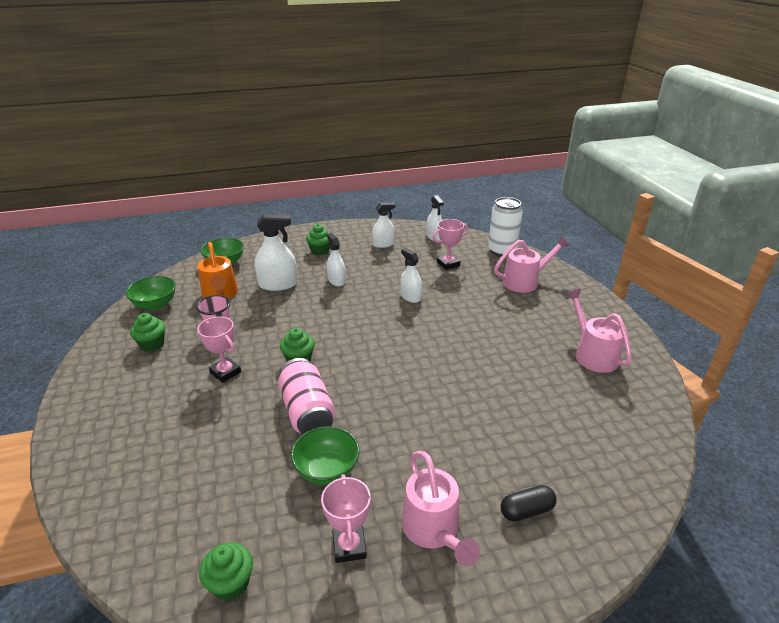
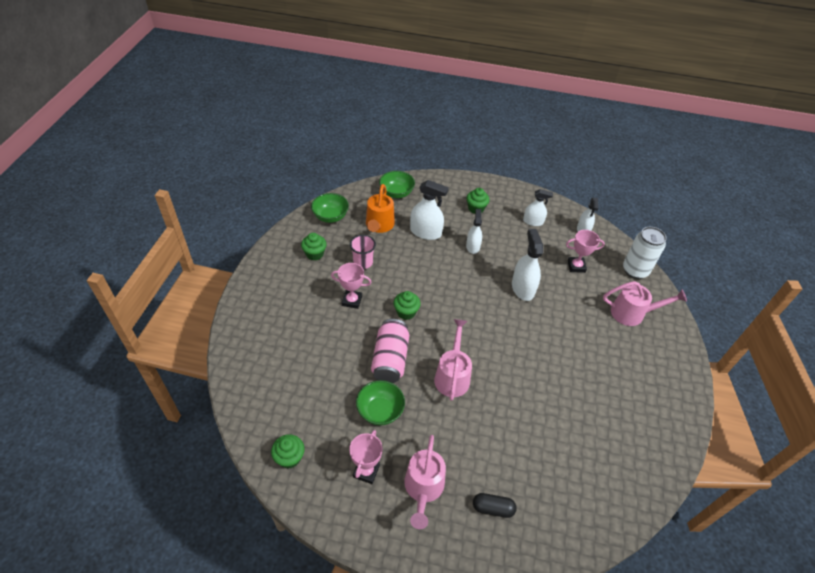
camera: 25 degrees right, 15 degrees up
(225, 372) = (352, 301): pink trophy -> pink trophy turned 60 degrees counterclockwise
(410, 297) = (523, 288): white spray bottle -> white spray bottle, size x1.53
(592, 354) = (638, 410): pink watering can -> pink watering can (452, 375)

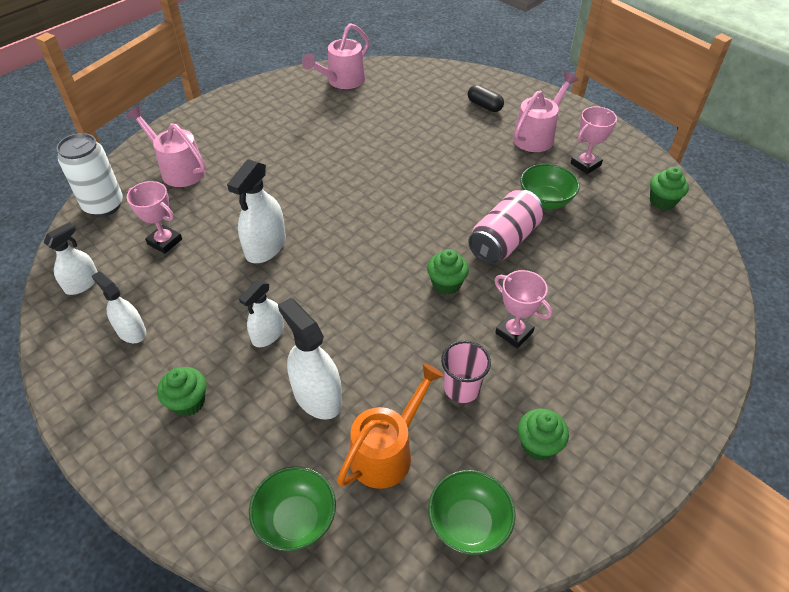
camera: 145 degrees left, 0 degrees up
(452, 375) = (442, 198): pink watering can -> pink watering can (341, 81)

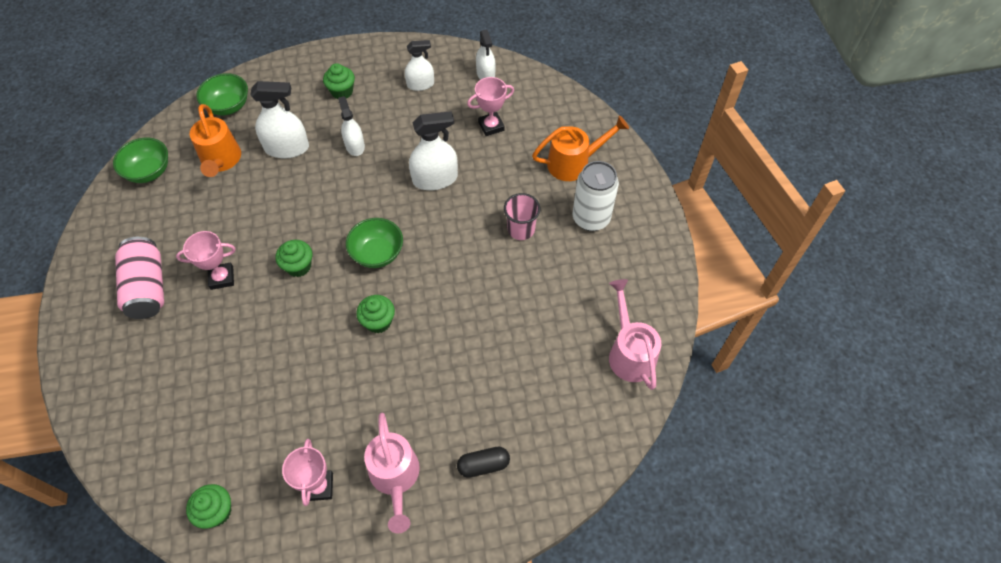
camera: 125 degrees right, 10 degrees up
(104, 205) = (562, 106): white can -> white can (591, 218)
(178, 169) = (574, 163): pink watering can -> orange watering can
(265, 247) = (435, 179): white spray bottle -> white spray bottle turned 105 degrees clockwise
(462, 388) = (217, 220): pink cup -> pink cup (521, 229)
(503, 241) = (300, 335): pink can -> pink can (148, 287)
(538, 445) = (147, 232): green cupcake -> green cupcake (378, 322)
(545, 200) = (310, 406): green bowl -> green bowl (377, 253)

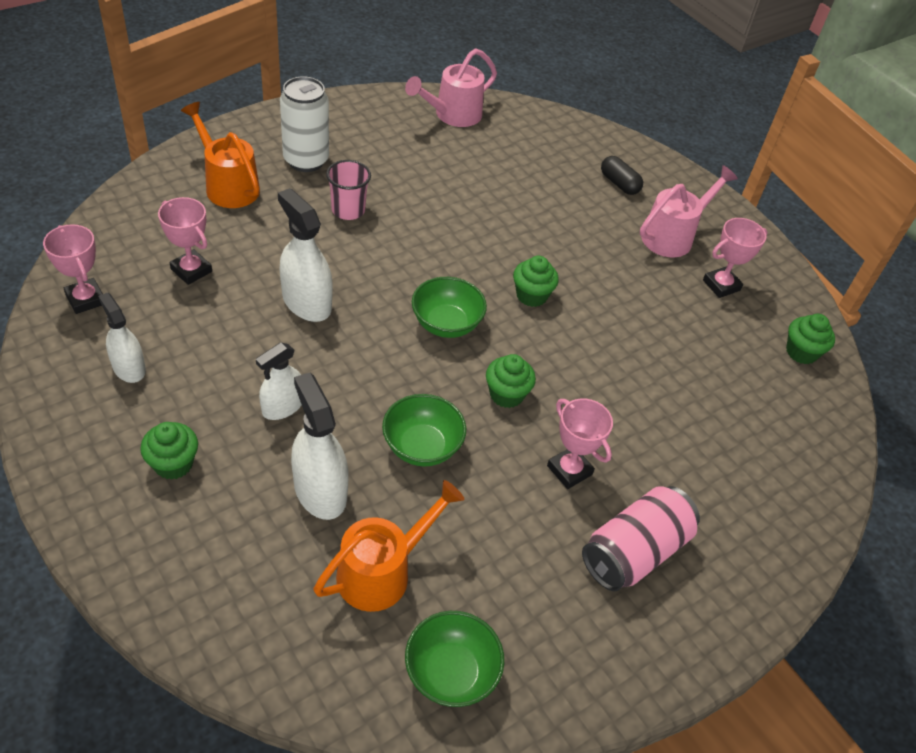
camera: 120 degrees left, 10 degrees down
(228, 106) = (260, 622): green bowl -> green bowl (422, 446)
(485, 74) = (86, 299): white spray bottle -> pink trophy

